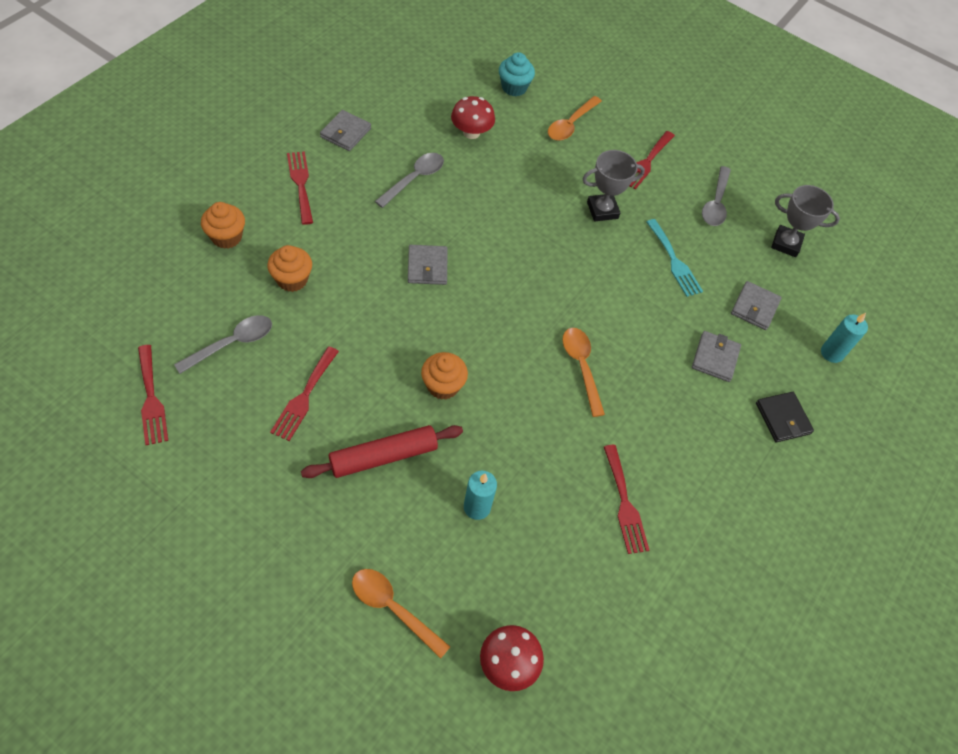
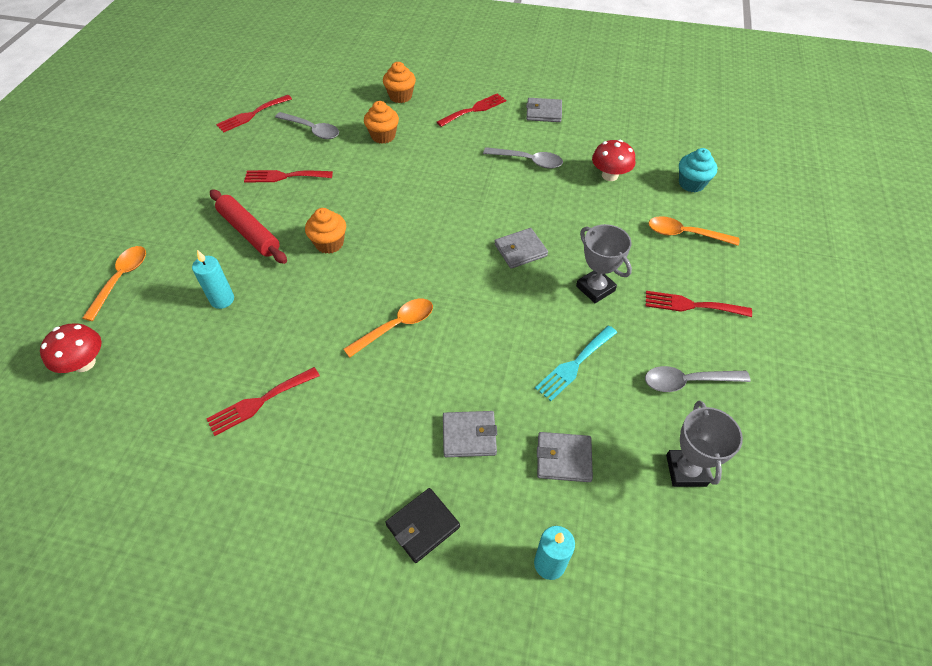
camera: 75 degrees right, 5 degrees down
(427, 267) = (442, 197): grey wallet -> grey wallet (520, 250)

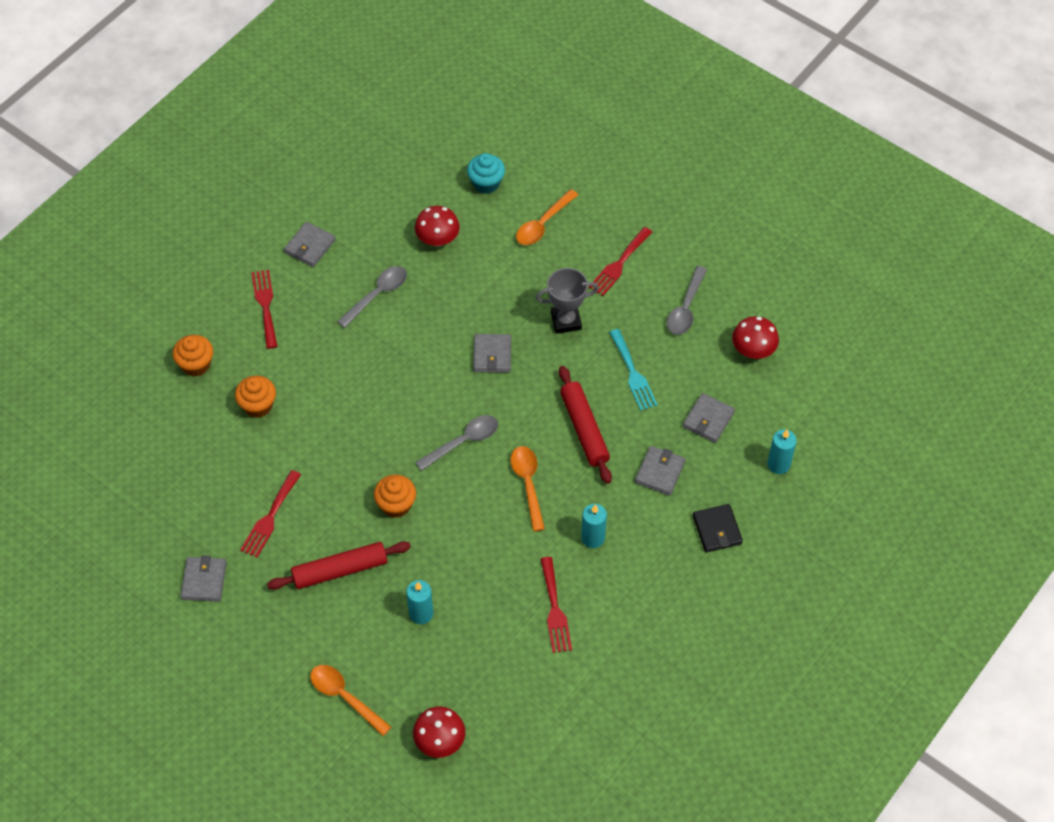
camera: 65 degrees left, 5 degrees up
(213, 162) = (204, 580): none -> grey wallet
(252, 115) = (136, 522): red fork -> none
(312, 130) = (204, 469): grey spoon -> grey spoon (463, 442)
(358, 404) = (593, 538): none -> turquoise candle
(483, 348) = (584, 429): none -> red rolling pin
(686, 470) = (753, 350): grey trophy -> red mushroom

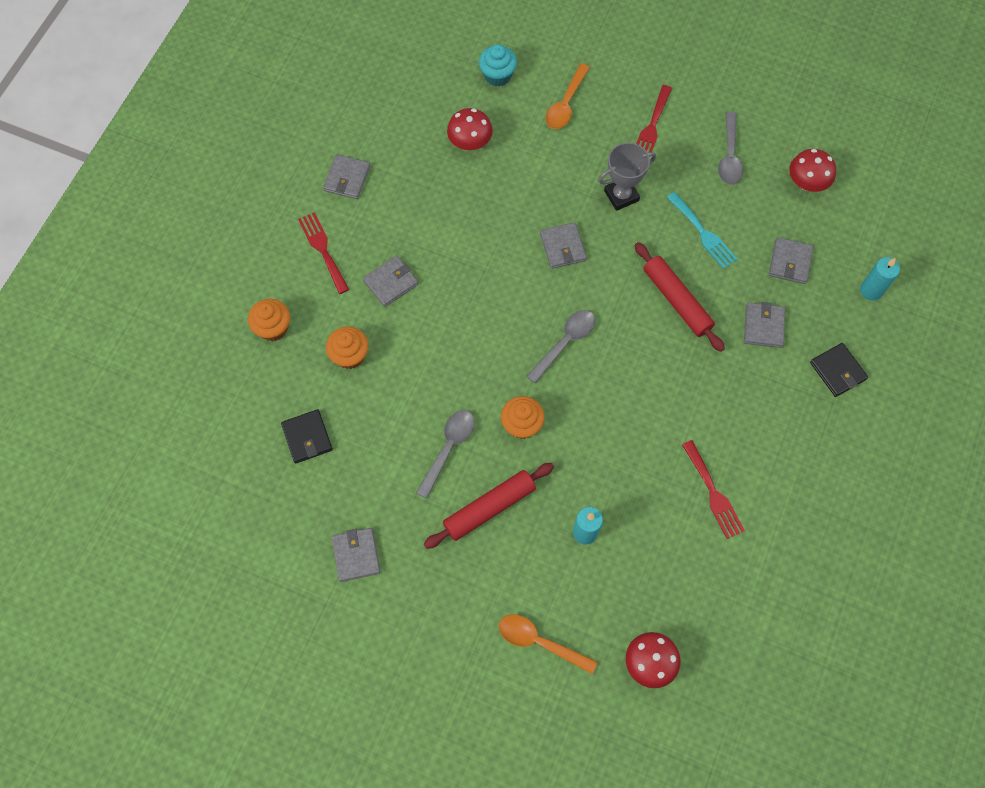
camera: 15 degrees left, 10 degrees up
(194, 468) = (307, 437): none -> black wallet
(270, 517) = (401, 470): red fork -> none
(318, 349) = (391, 282): none -> grey wallet
(377, 295) = (430, 212): grey spoon -> grey spoon (448, 448)
(528, 484) = (642, 370): orange spoon -> none
(593, 538) = (724, 410): turquoise candle -> none

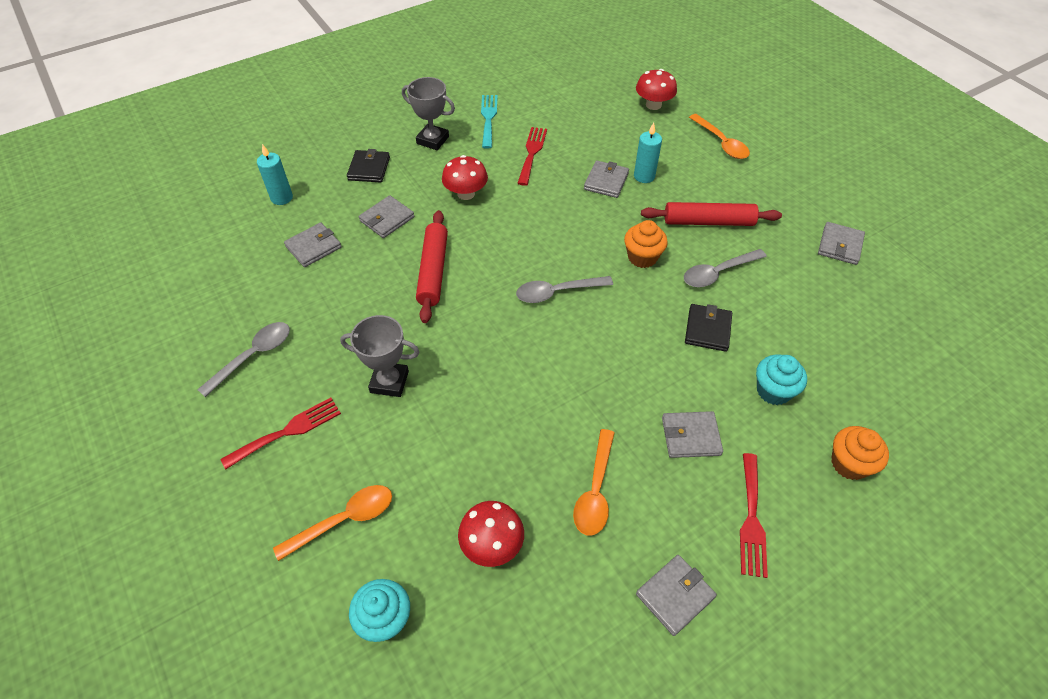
camera: 145 degrees left, 15 degrees down
(307, 437) = (850, 345): black wallet -> black wallet (707, 329)
(350, 355) = (773, 391): orange cupcake -> turquoise cupcake
(431, 208) = (595, 490): none -> orange spoon
(562, 247) = (489, 368): grey wallet -> grey wallet (606, 181)
(703, 233) = (354, 307): turquoise fork -> turquoise fork (488, 118)
(806, 183) = (222, 294): red mushroom -> red mushroom (466, 194)
(820, 446) = (432, 140): none -> grey trophy

